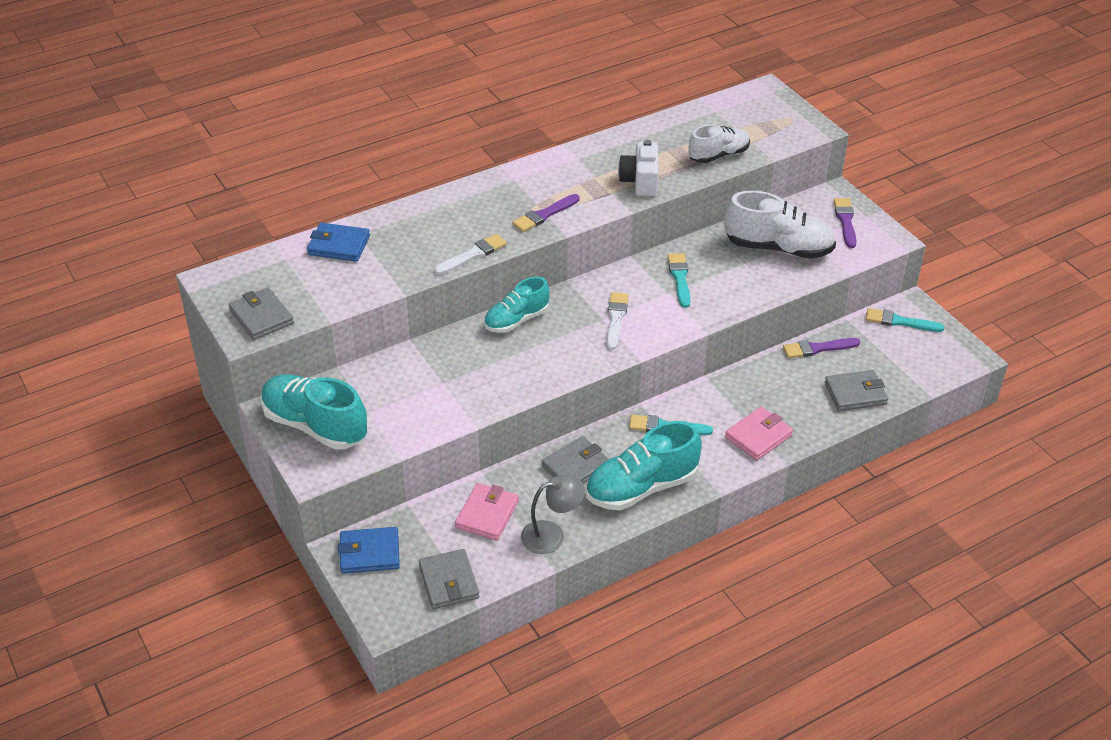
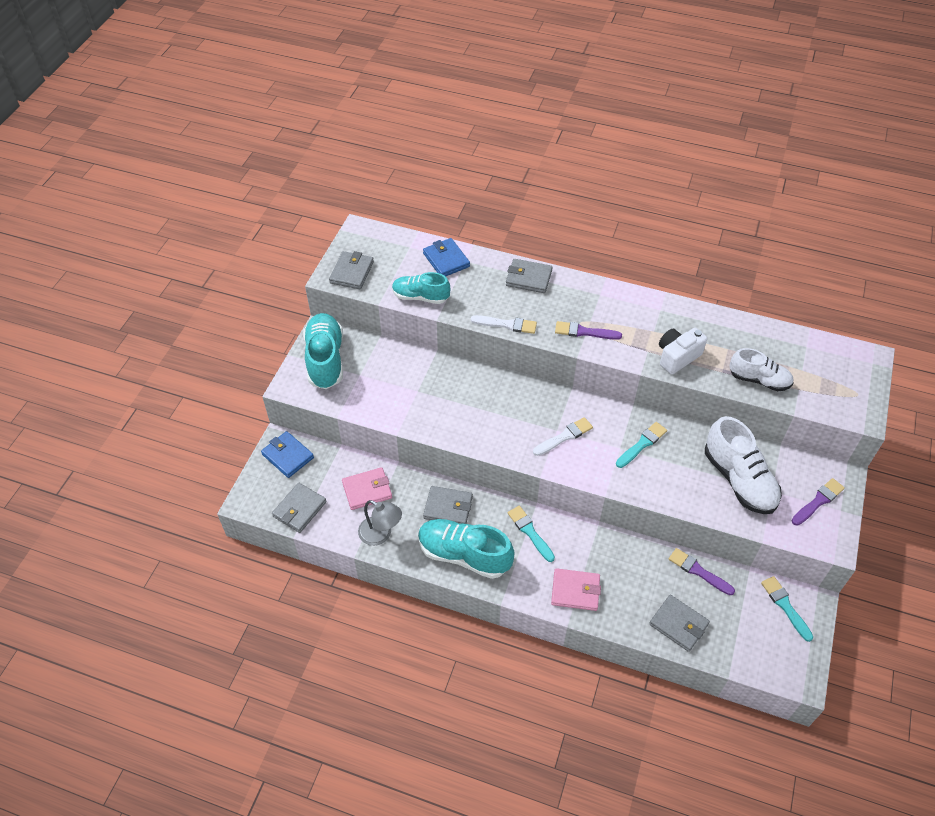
camera: 50 degrees right, 10 degrees up
(436, 209) = (528, 278): none -> grey wallet
(516, 320) = (507, 387): turquoise shoe -> turquoise shoe (420, 297)

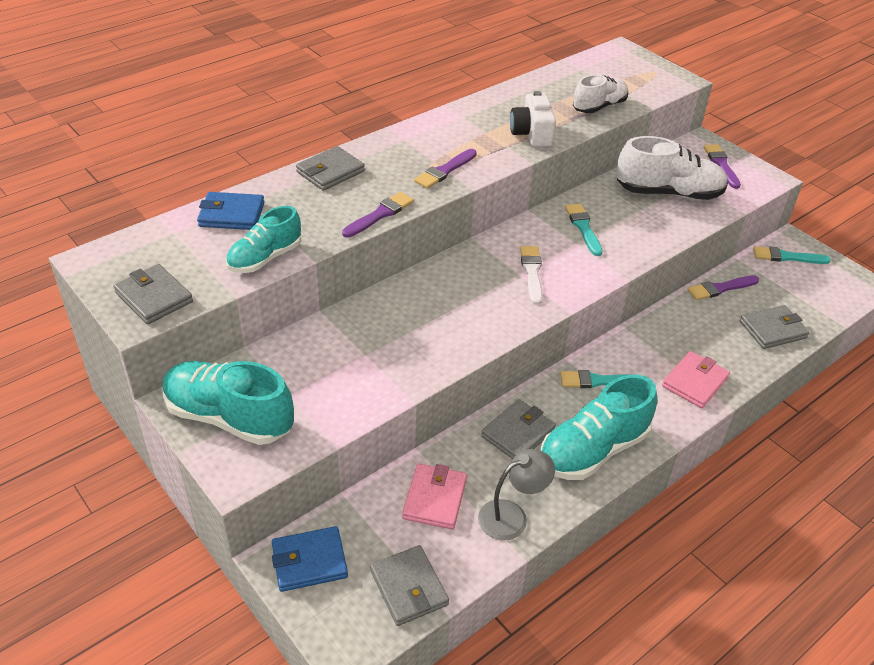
camera: 60 degrees left, 10 degrees down
(507, 324) = (380, 214): white brush -> purple brush

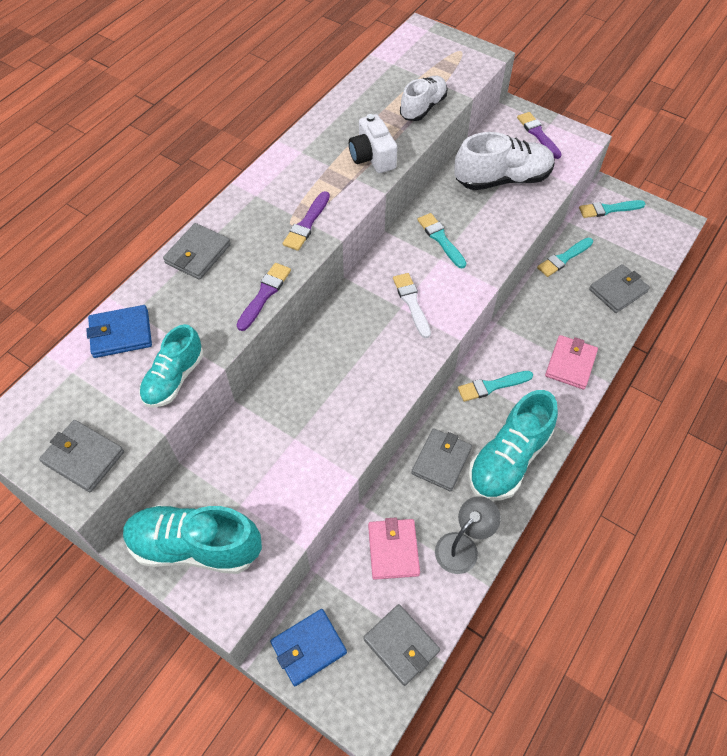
camera: 15 degrees left, 15 degrees up
(720, 288) = (563, 258): purple brush -> turquoise brush

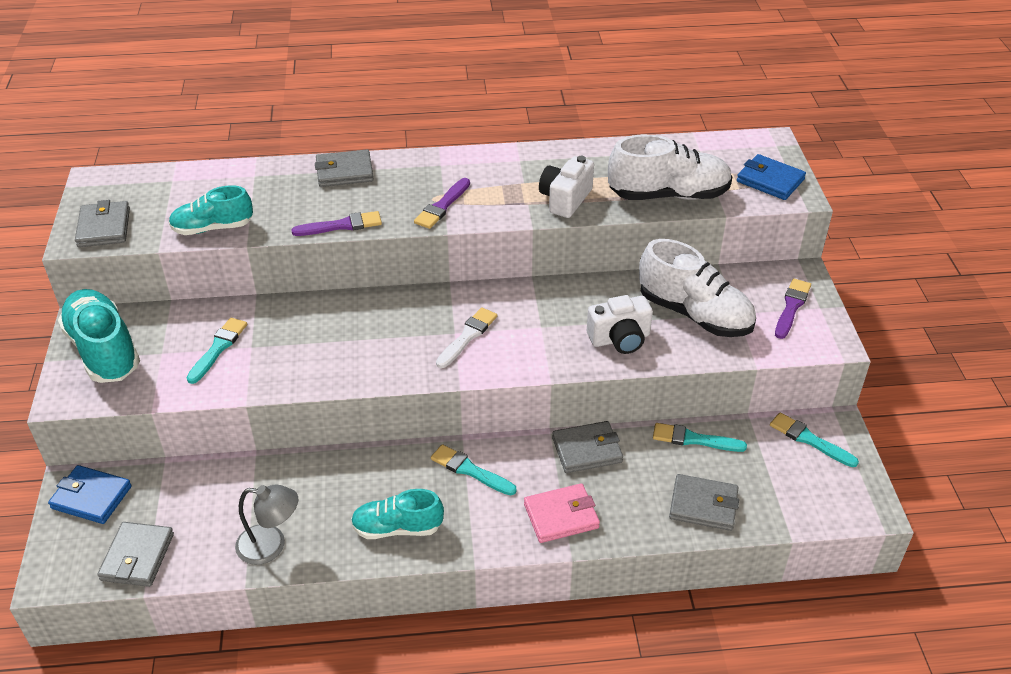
camera: 50 degrees right, 15 degrees down
(121, 334) = (228, 181): blue wallet -> blue wallet (770, 180)
(307, 224) = (442, 206): purple brush -> purple brush turned 45 degrees counterclockwise
(393, 550) = (227, 499): pink wallet -> none
(423, 107) = (668, 195): white shoe -> white shoe, size x1.56
(440, 239) = (565, 314): turquoise brush -> turquoise brush (218, 348)
(441, 461) = (349, 480): grey wallet -> grey wallet (587, 450)
(490, 228) = (620, 339): none -> white camera
(508, 459) = (397, 528): turquoise shoe -> turquoise shoe, size x0.64

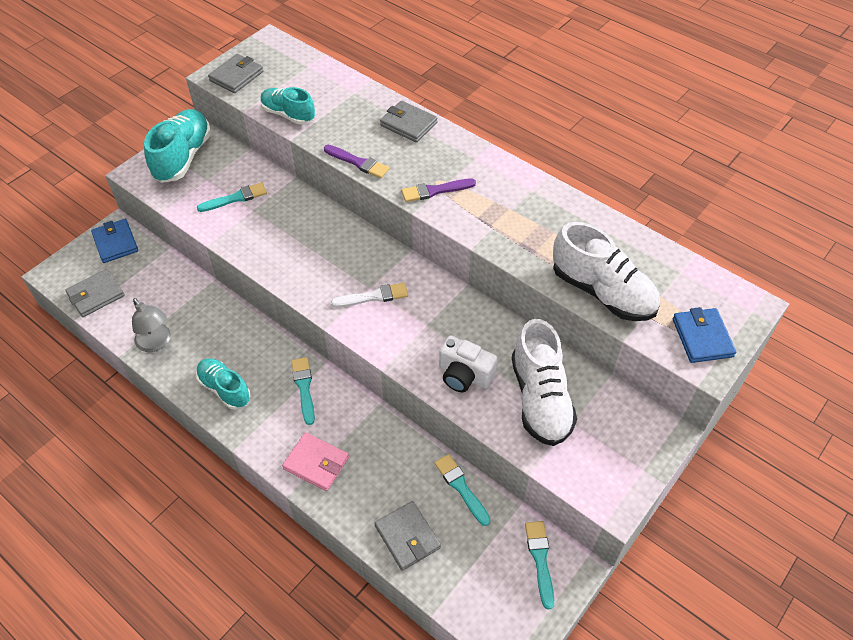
camera: 45 degrees right, 10 degrees up
(565, 199) = (522, 243): white camera -> none
(587, 450) = (385, 434): grey wallet -> none
(791, 307) = (621, 451): purple brush -> none

